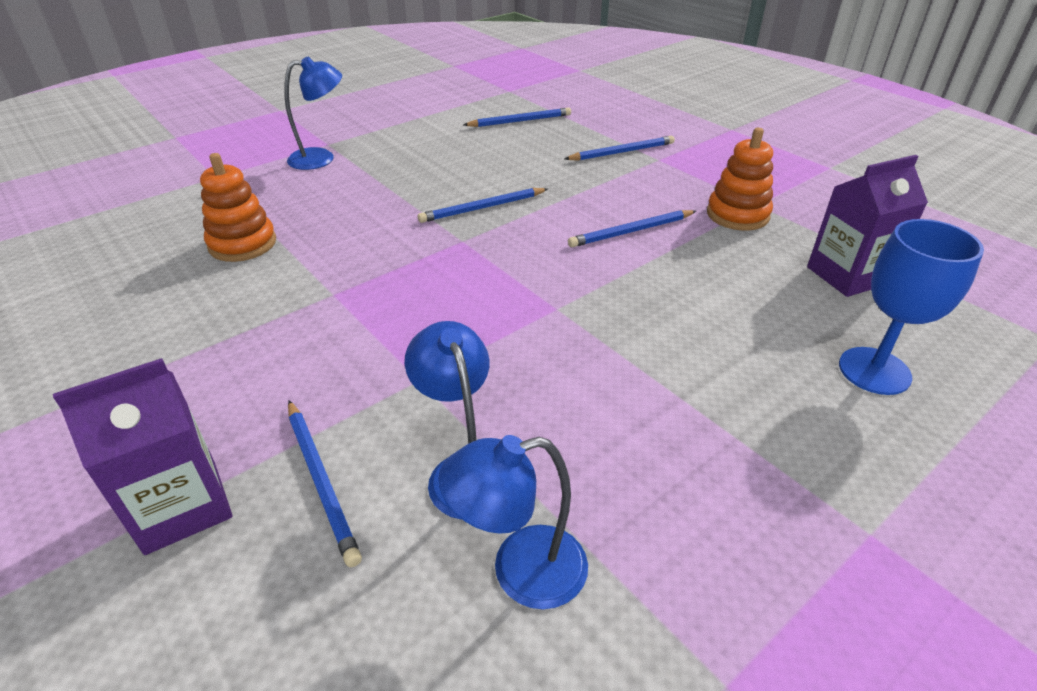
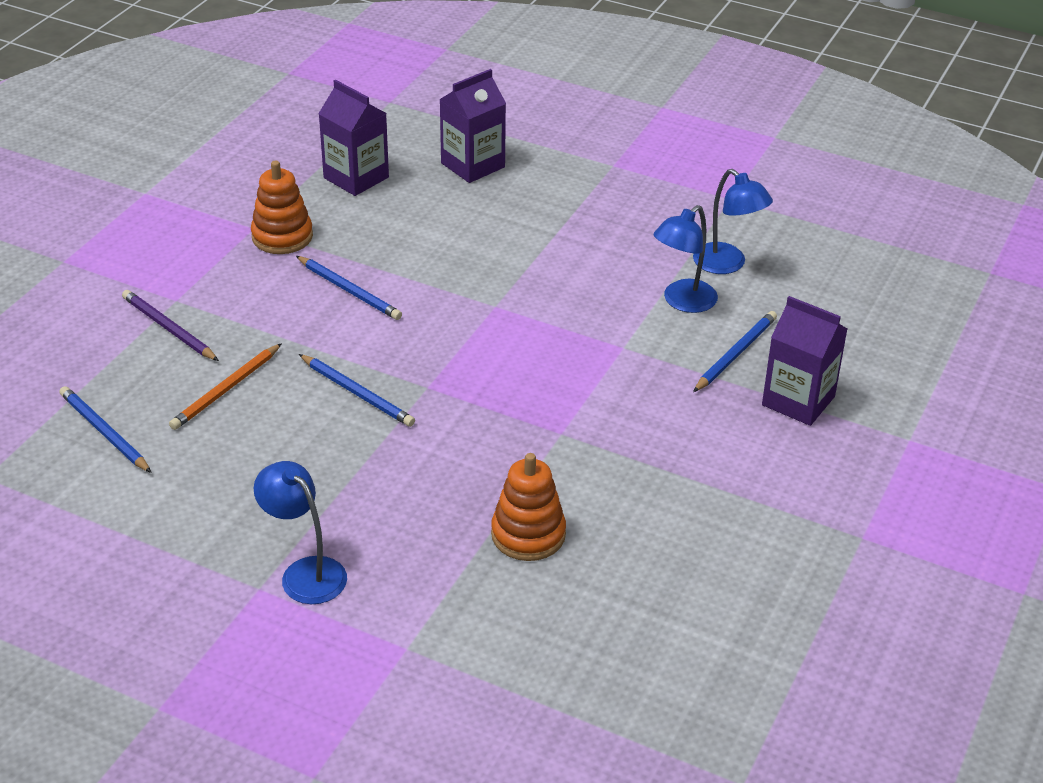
camera: 115 degrees left, 0 degrees up
(531, 161) = (226, 390): none -> orange pencil
(622, 152) = (168, 328): blue pencil -> purple pencil
(874, 371) = (473, 165): blue goblet -> purple carton

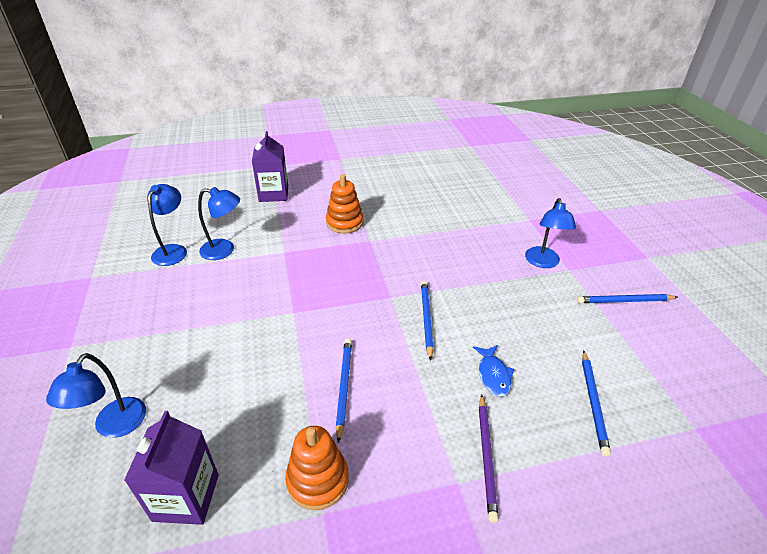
camera: 130 degrees left, 0 degrees up
(226, 390) = (493, 375): orange pencil -> blue fish
(473, 165) = (114, 426): purple carton -> blue lamp
(528, 534) = (438, 220): orange stacking toy -> orange stacking toy (344, 223)
(735, 354) = (255, 219): blue pencil -> blue pencil (624, 301)

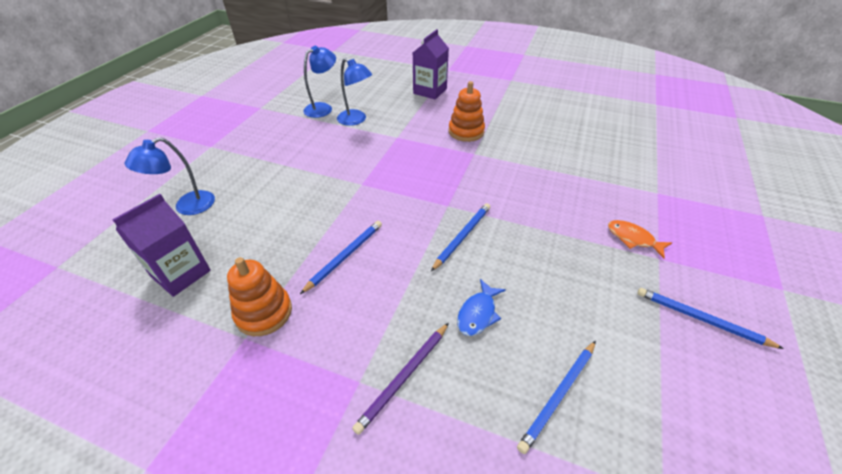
camera: 35 degrees right, 5 degrees up
(543, 262) = (633, 239): blue lamp -> orange fish

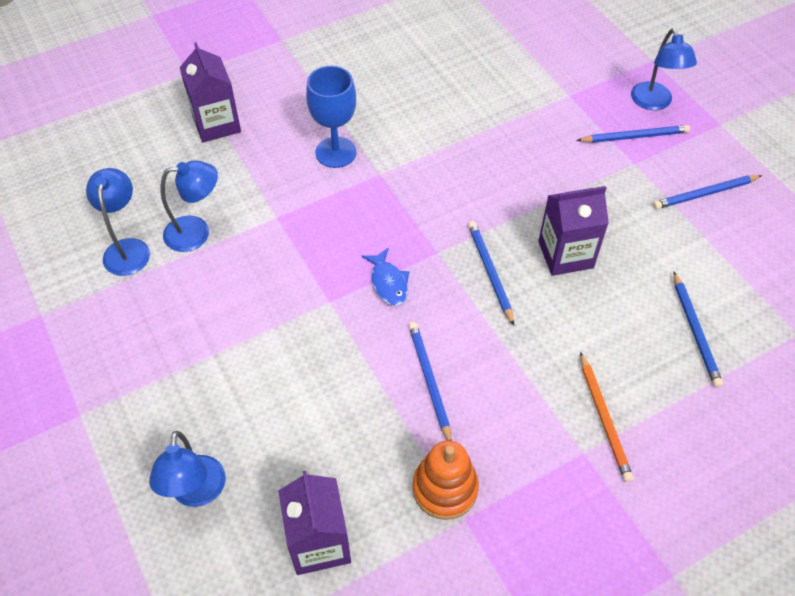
camera: 50 degrees left, 10 degrees up
(404, 377) = (604, 418): purple pencil -> orange pencil
(466, 132) = (335, 152): orange stacking toy -> blue goblet
(478, 313) = (585, 325): blue fish -> blue fish (388, 283)
(525, 266) = (565, 254): none -> purple carton
(633, 239) = (602, 160): orange fish -> none
(682, 244) = (634, 136): none -> blue pencil
(729, 237) = (654, 103): none -> blue lamp

